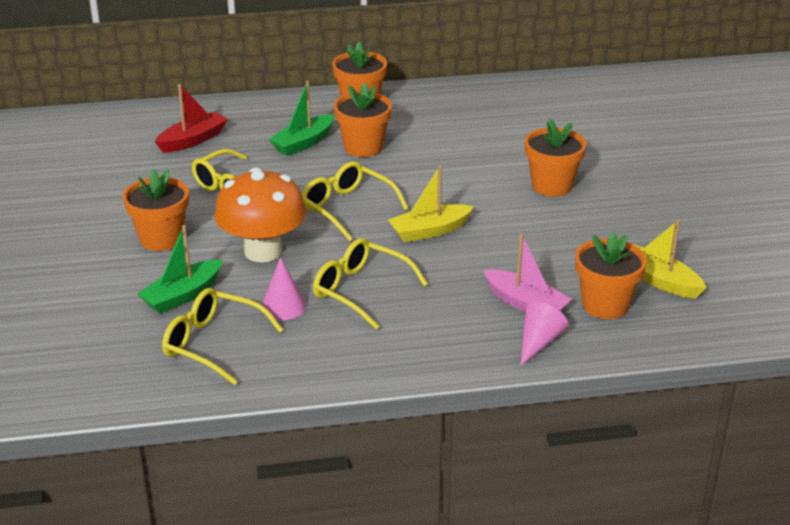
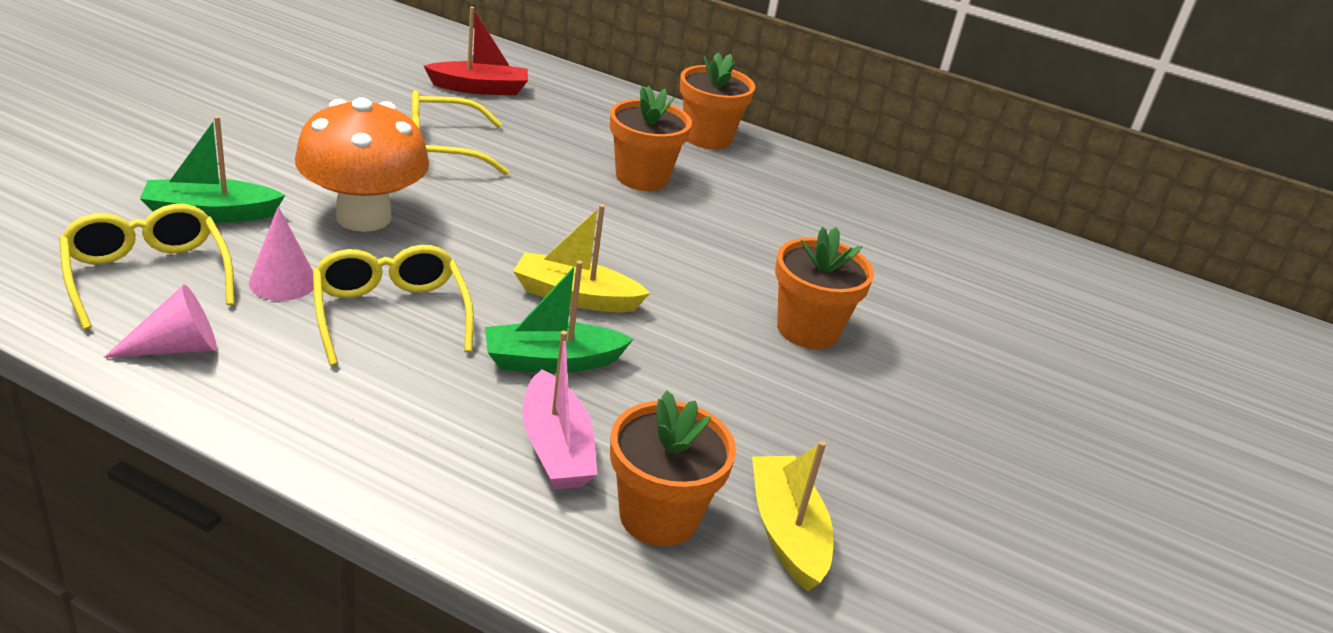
camera: 30 degrees right, 0 degrees up
(161, 239) = (291, 153): orange flower pot -> none
(303, 143) = (585, 143): green boat -> green boat (552, 361)
(347, 208) = (523, 224): yellow glasses -> none
(539, 342) = (495, 507): pink cone -> pink cone (176, 348)

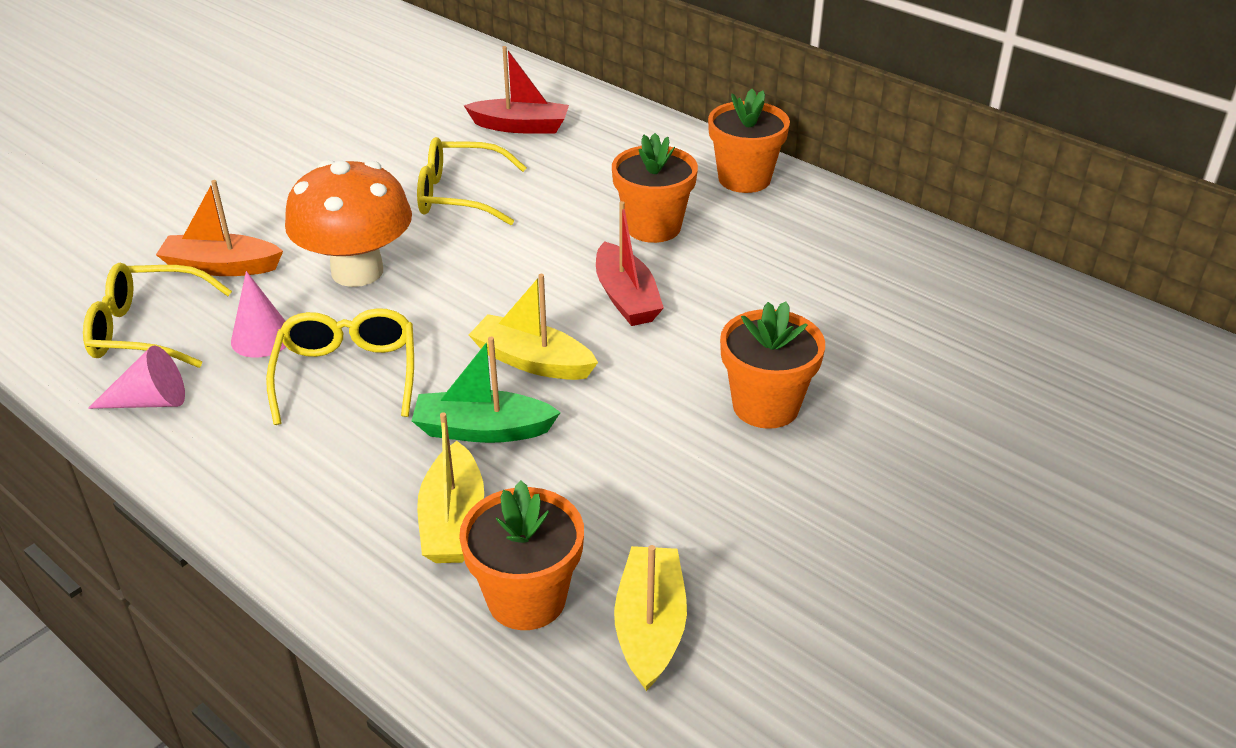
camera: 20 degrees right, 5 degrees up
(148, 276) = (148, 330): yellow glasses -> yellow glasses turned 75 degrees counterclockwise
(211, 213) = (221, 267): green boat -> orange boat
(555, 447) = (453, 520): pink boat -> yellow boat
(642, 239) = (626, 297): none -> red boat

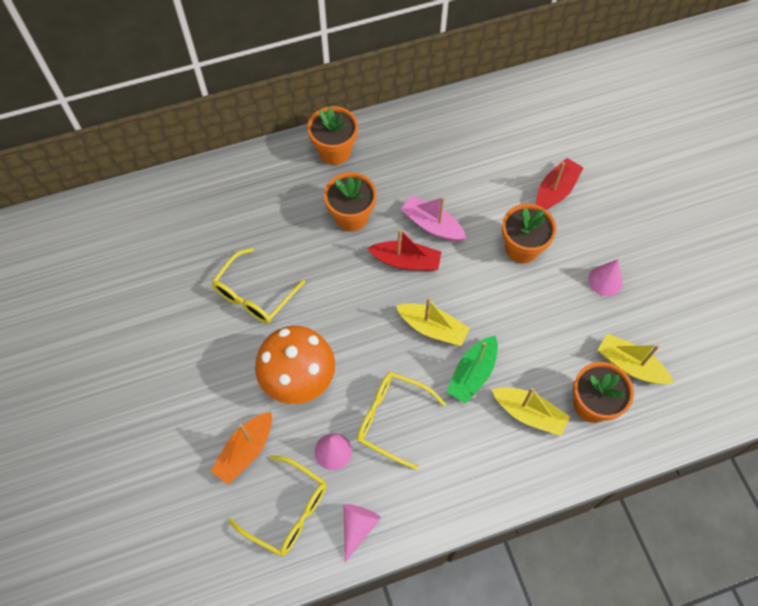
camera: 60 degrees left, 25 degrees up
(148, 330) = (287, 510): yellow glasses -> yellow glasses turned 90 degrees counterclockwise
(520, 126) = (198, 229): red boat -> red boat (555, 191)
(532, 361) = (432, 328): yellow boat -> yellow boat turned 120 degrees counterclockwise
(713, 300) = (432, 225): none -> pink boat
(801, 531) = (605, 280): none -> pink cone

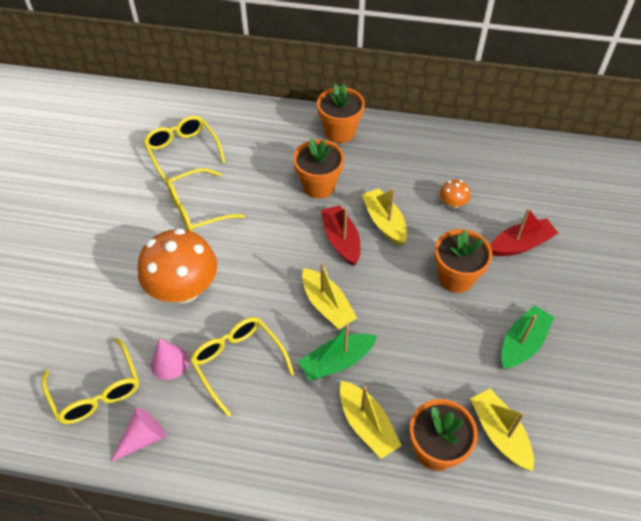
camera: 30 degrees right, 10 degrees down
(197, 243) = (183, 152): none -> yellow glasses
(245, 451) = (101, 324): orange boat -> none
(406, 261) = (341, 240): red boat -> red boat turned 150 degrees counterclockwise
(432, 225) = (384, 222): pink boat -> yellow boat
(478, 179) = (452, 204): none -> orange mushroom
(605, 280) = (522, 343): pink cone -> green boat

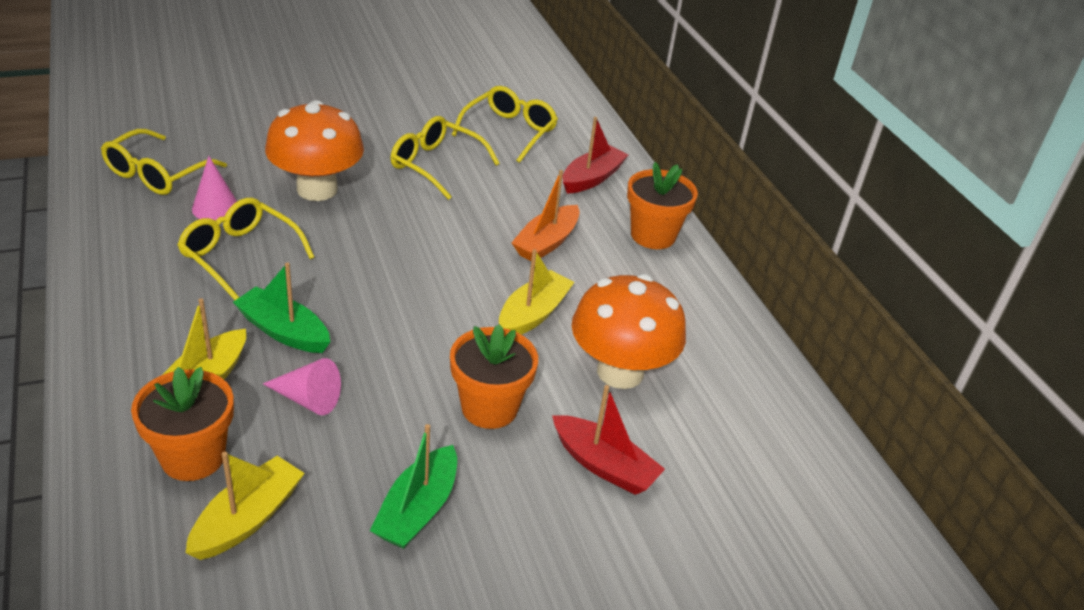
camera: 55 degrees right, 15 degrees down
(143, 438) = (113, 219): pink cone -> pink cone (308, 399)
(238, 363) = (240, 255): yellow glasses -> yellow glasses turned 75 degrees counterclockwise
(318, 186) = (546, 242): orange flower pot -> orange boat
(327, 305) = (364, 300): yellow boat -> none
(341, 240) = (473, 285): red boat -> red boat (592, 178)
(452, 204) = (620, 372): orange mushroom -> orange mushroom, size x2.32
(522, 343) = (418, 509): green boat -> green boat turned 105 degrees clockwise

